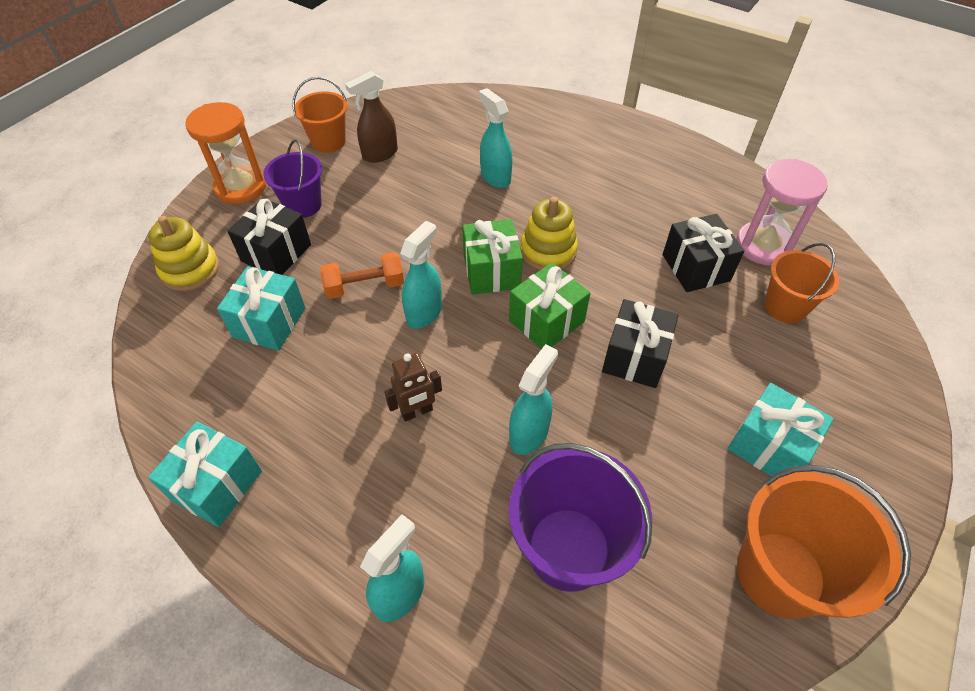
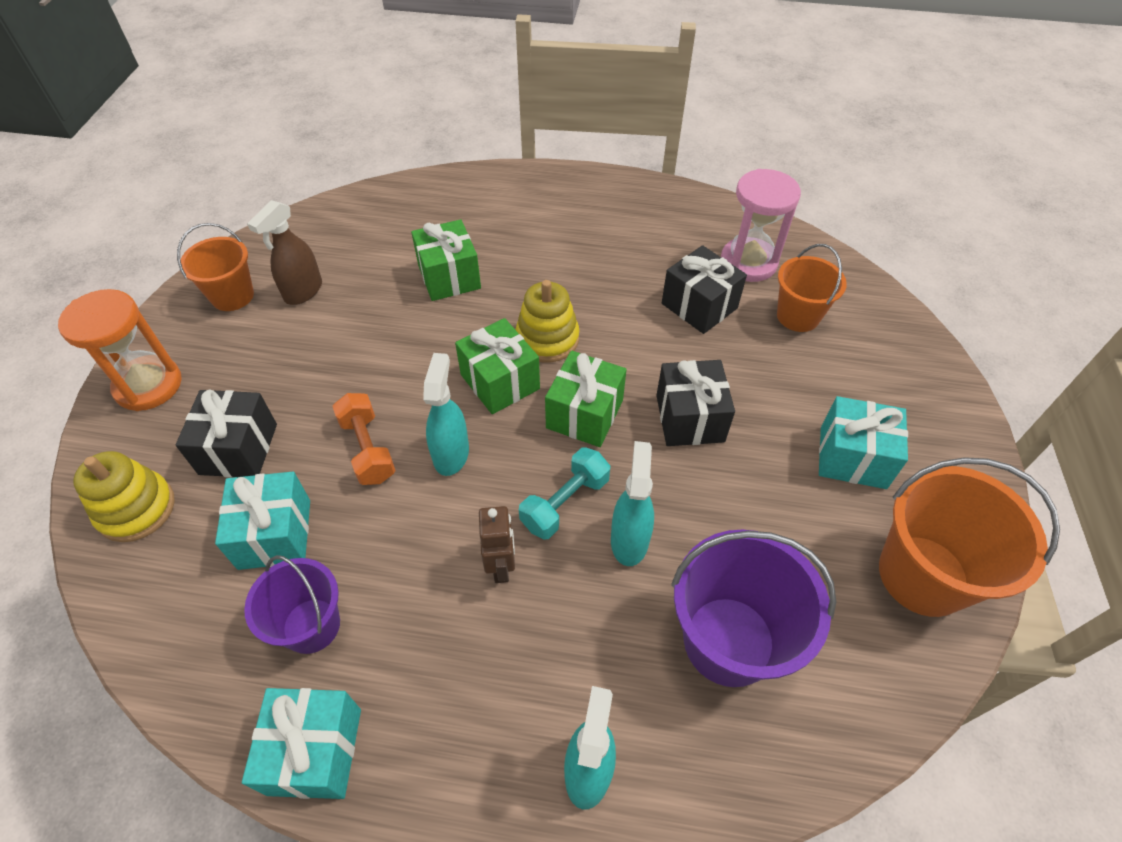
camera: 25 degrees left, 0 degrees up
(303, 205) = (241, 381): purple bucket -> purple bucket (311, 625)
(365, 286) = (368, 449): orange dumbbell -> orange dumbbell turned 75 degrees counterclockwise
(417, 412) = (501, 566): brown robot -> brown robot turned 45 degrees counterclockwise
(492, 384) = (565, 503): none -> turquoise dumbbell
(495, 177) = (449, 277): turquoise spray bottle -> green gift

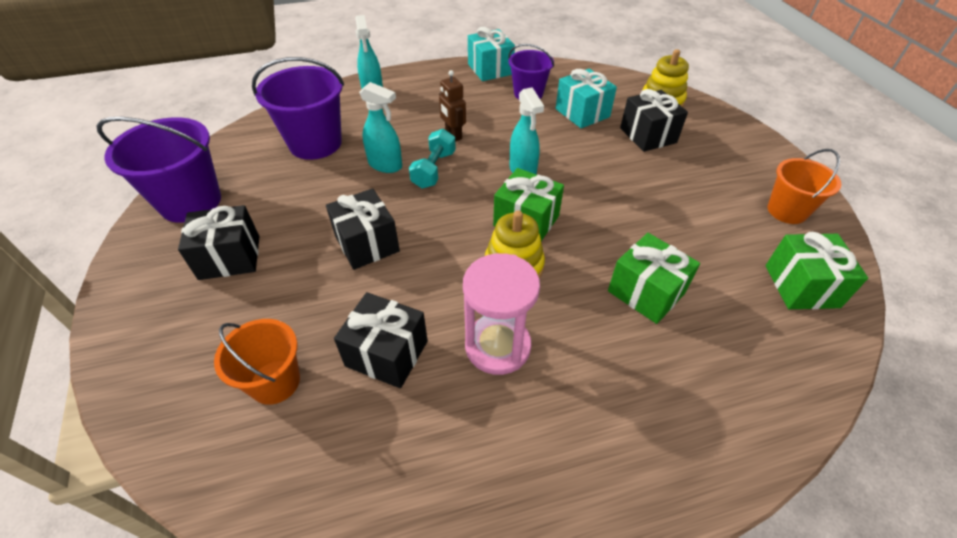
camera: 155 degrees right, 5 degrees down
(148, 385) = (744, 145): orange hourglass -> none
(303, 291) = (743, 233): brown spray bottle -> none
(368, 449) = (575, 157): orange dumbbell -> none
(584, 414) = (449, 220): green gift -> green gift (801, 286)
(629, 540) = (385, 165): turquoise spray bottle -> turquoise spray bottle turned 45 degrees counterclockwise
(748, 262) = (341, 443): pink hourglass -> pink hourglass (497, 346)
(852, 457) = (230, 257): turquoise gift -> black gift
(923, 575) = (190, 202): orange bucket -> purple bucket

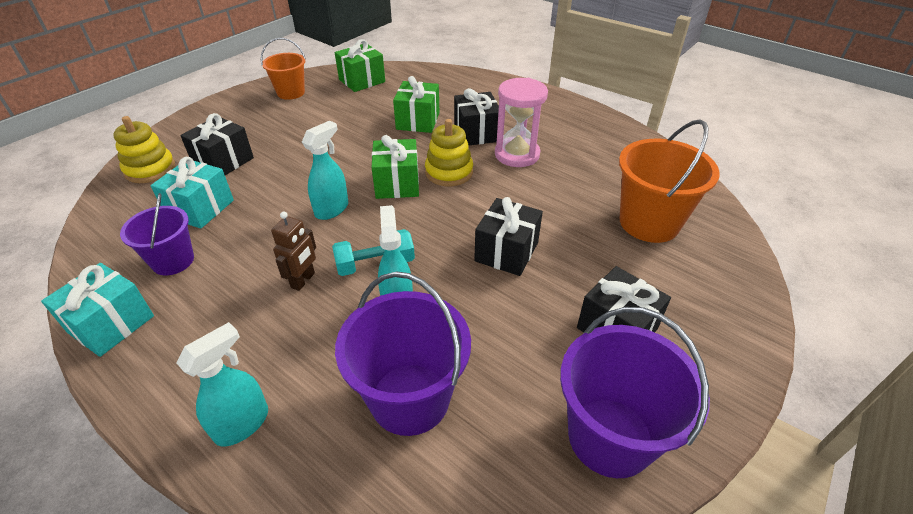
camera: 125 degrees left, 5 degrees down
(275, 382) = (649, 222): orange bucket -> orange bucket, size x1.59
(387, 353) = (574, 190): black gift -> black gift (476, 133)

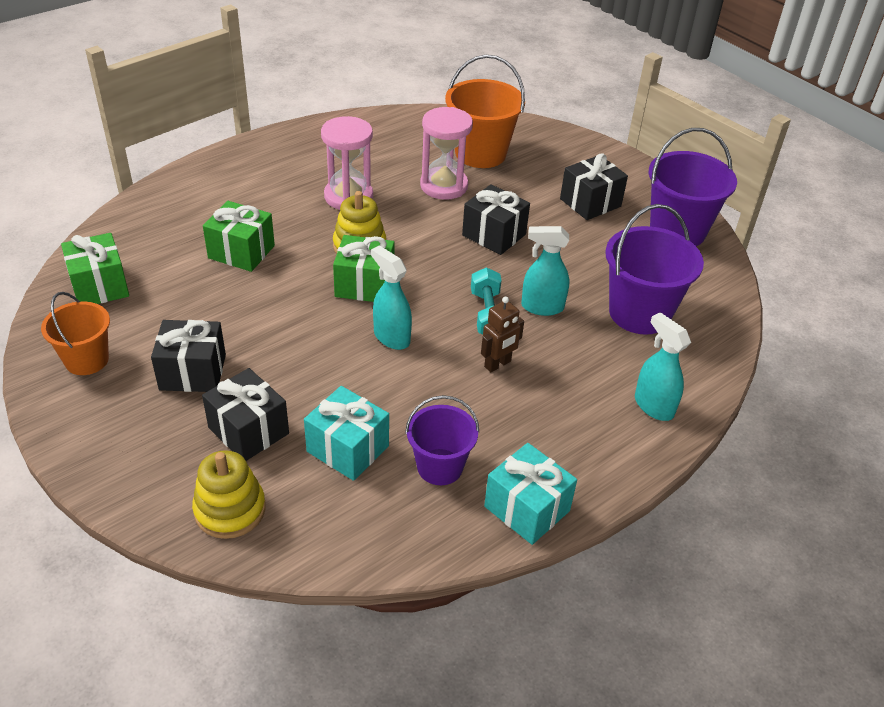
camera: 80 degrees left, 0 degrees up
(303, 280) = (498, 364): brown robot -> brown robot turned 105 degrees clockwise
(476, 133) = (293, 214): black gift -> black gift (193, 372)
(570, 206) = (444, 186): none -> pink hourglass

